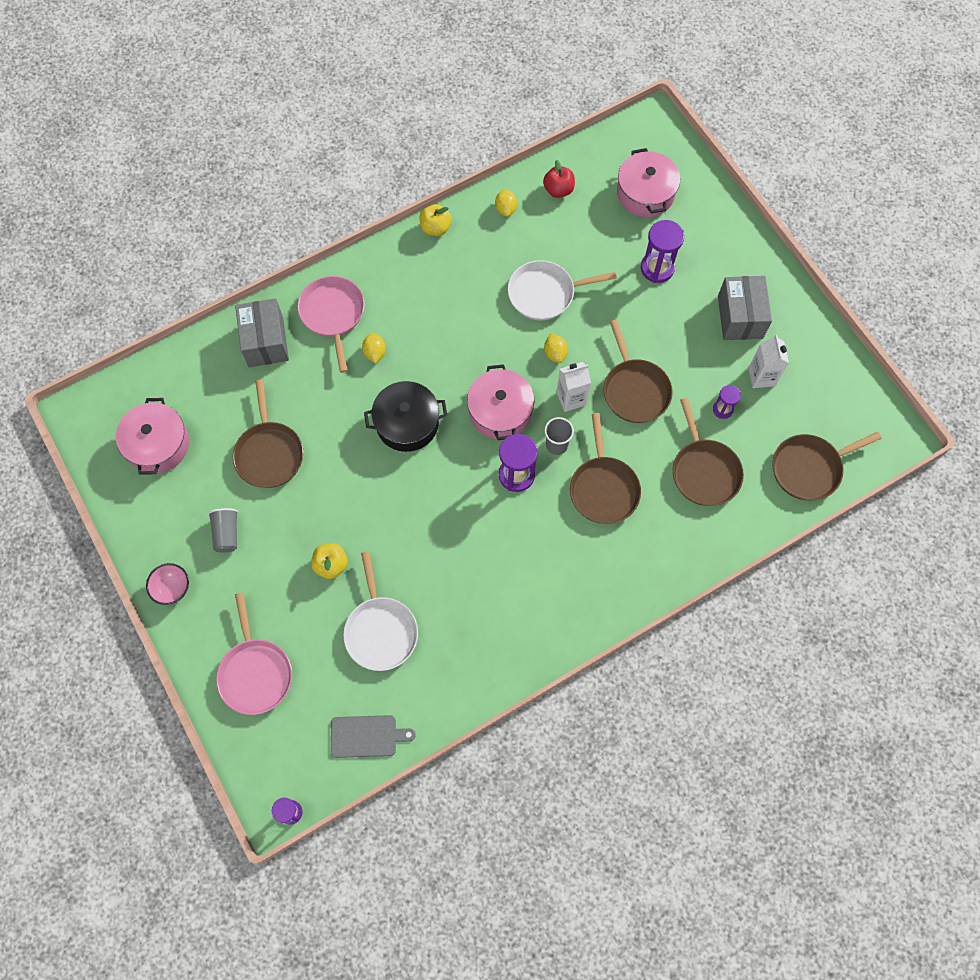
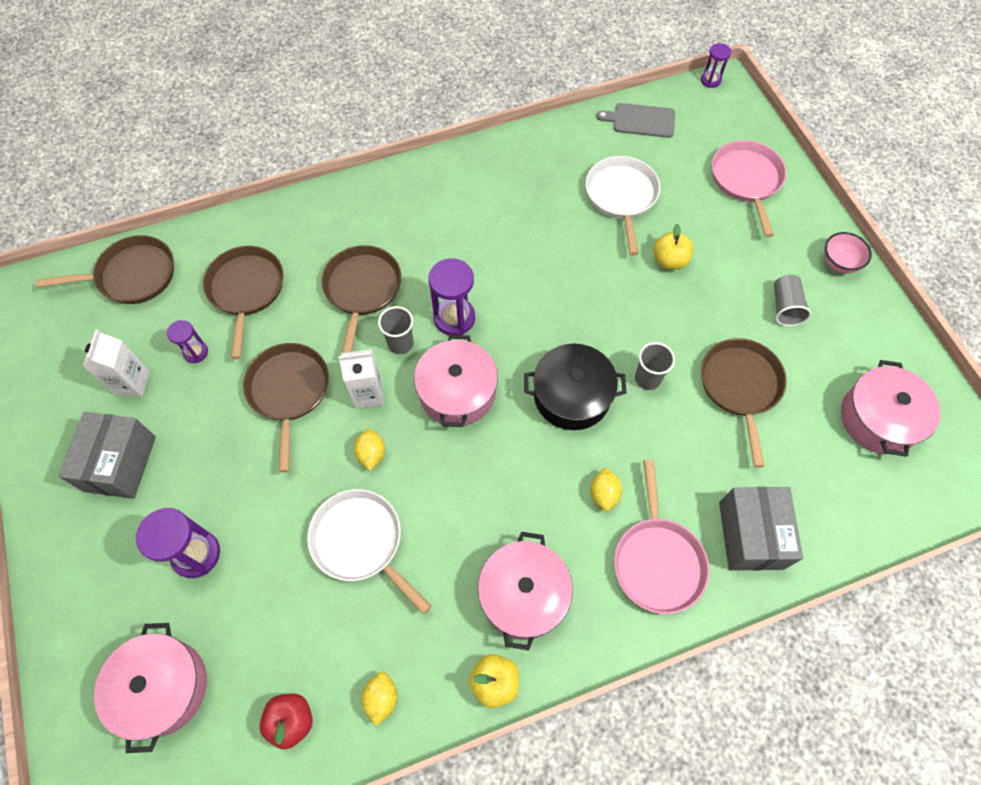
camera: 170 degrees left, 5 degrees down
(346, 448) = (647, 378): none -> grey cup
(425, 279) = (523, 595): none -> pink pot
(545, 293) = (361, 542): white pan -> white pan turned 135 degrees counterclockwise

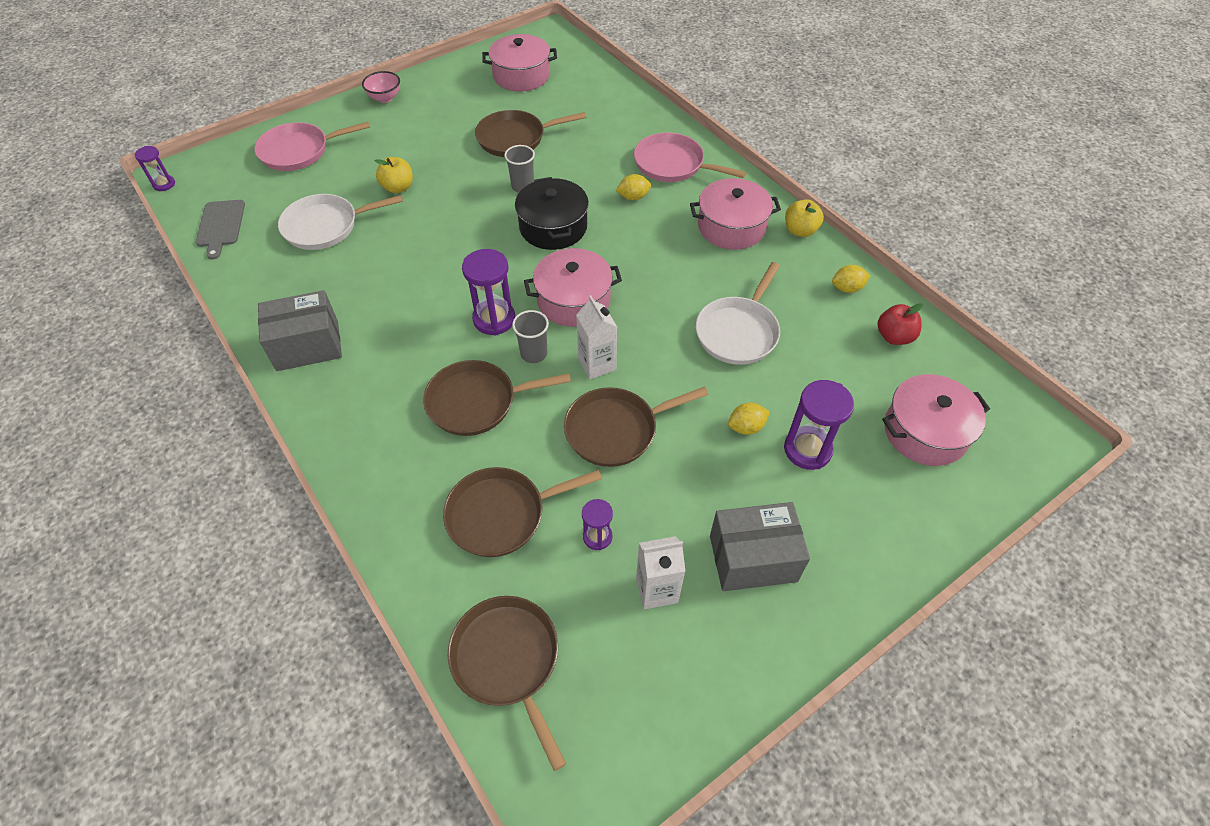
camera: 105 degrees left, 10 degrees down
(371, 454) = (657, 345): yellow lemon -> yellow lemon (746, 427)
(657, 561) = (673, 164): pink pan -> pink pan turned 135 degrees counterclockwise
(751, 535) = (634, 125): grey box -> grey box (307, 345)
(785, 307) = (434, 122): grey cup -> none

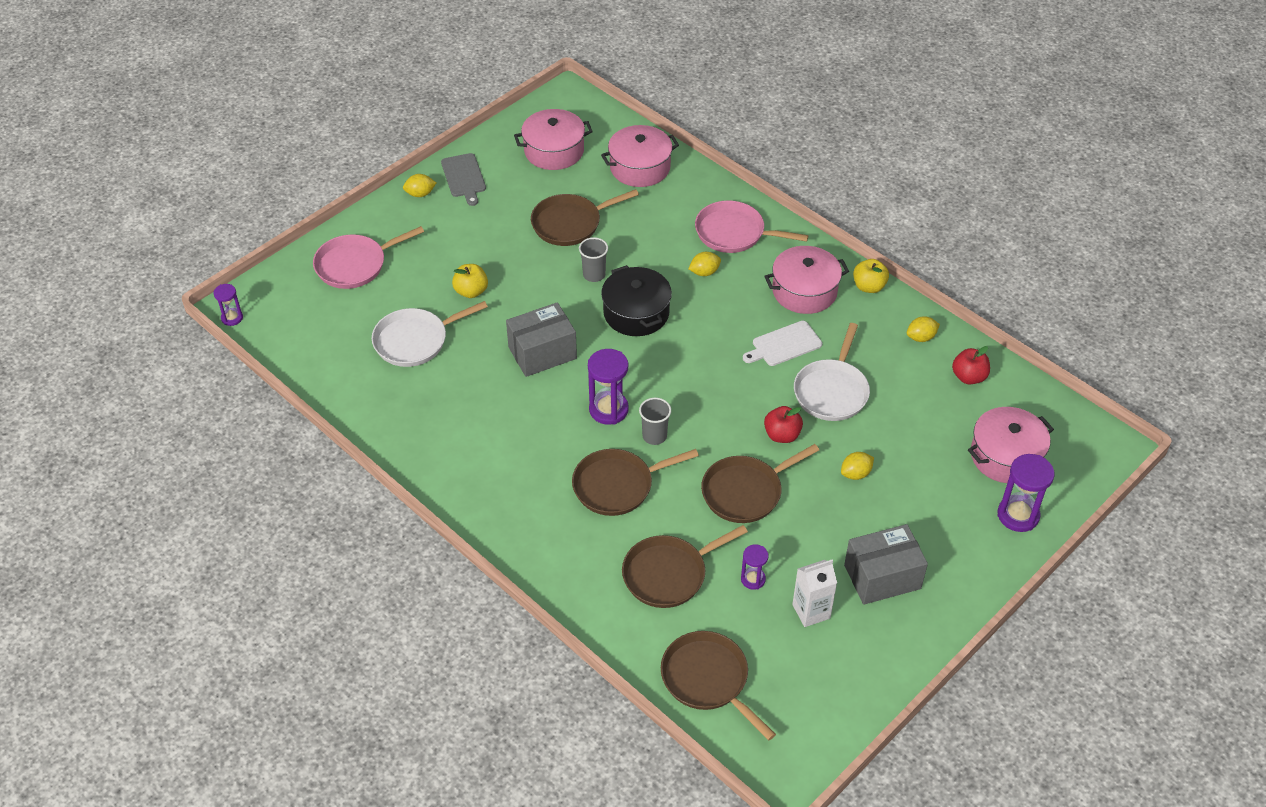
camera: 10 degrees left, 5 degrees down
(220, 226) = (310, 354): grey cutting board -> grey cutting board (464, 177)
(307, 345) = (445, 457): grey box -> grey box (542, 353)
(385, 98) = (420, 194): pink bowl -> yellow lemon
(573, 300) = (676, 382): pink pot -> pink pot (640, 167)
(597, 364) = (713, 438): white carton -> none
(672, 372) = (782, 435): none -> red apple
(697, 277) = (784, 345): none -> white cutting board
(807, 449) = (910, 485): purple hourglass -> purple hourglass (1018, 515)

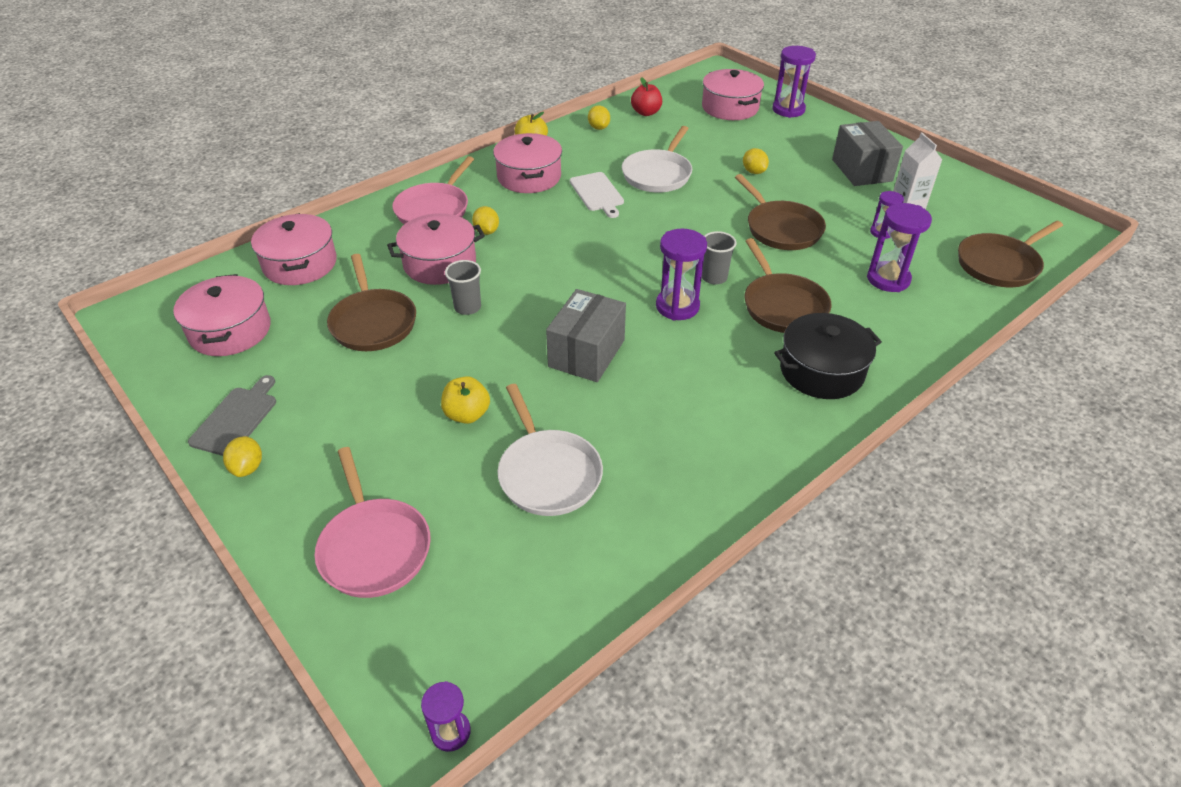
camera: 85 degrees left, 5 degrees down
(464, 177) = (236, 418): grey cutting board -> grey cutting board turned 60 degrees counterclockwise
(542, 353) = (586, 353): grey box -> grey box turned 45 degrees clockwise
(636, 313) = (536, 279): black pot -> black pot (821, 371)
(651, 249) = (440, 263): none -> pink pot
(668, 574) = (888, 279): brown pan -> purple hourglass
(782, 435) = (711, 204): red apple -> none
(832, 391) = (658, 174): white pan -> white pan turned 90 degrees clockwise

